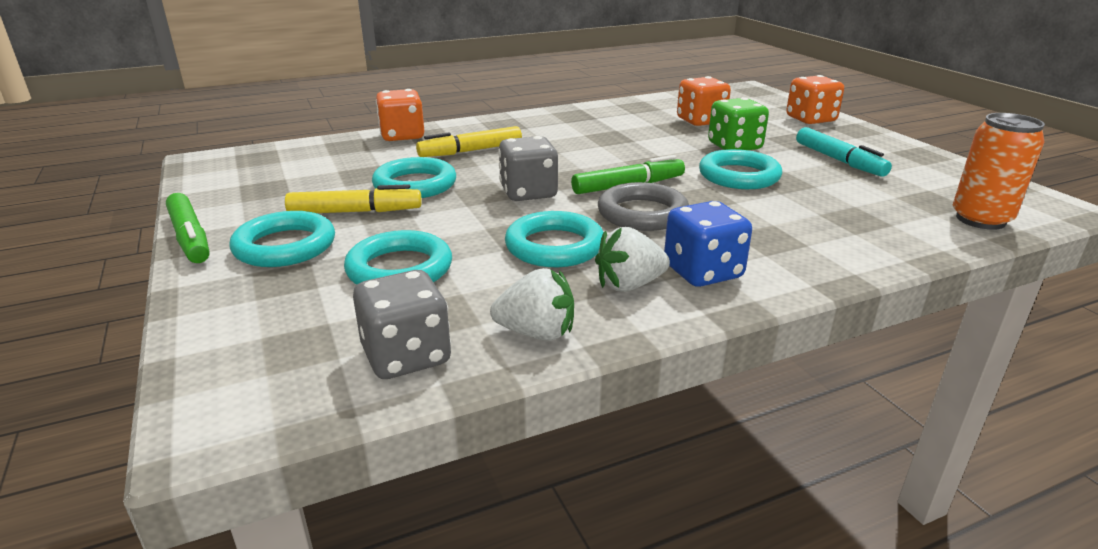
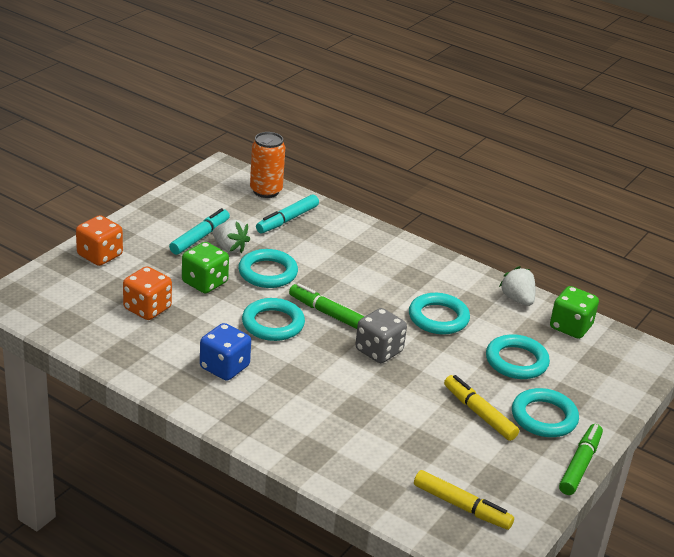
camera: 125 degrees left, 5 degrees up
(402, 136) = (328, 467): orange dice -> none
(406, 356) = (570, 327): grey dice -> green dice
(415, 185) = (416, 408): turquoise ring -> turquoise ring (273, 324)
(471, 151) = (328, 409): yellow marker -> yellow marker (461, 506)
(629, 285) = (451, 284): white strawberry -> white strawberry (230, 248)
(642, 213) = (365, 298): grey ring -> none
(703, 272) = (416, 266): blue dice -> blue dice (224, 367)
(880, 214) = (287, 220): none -> turquoise marker

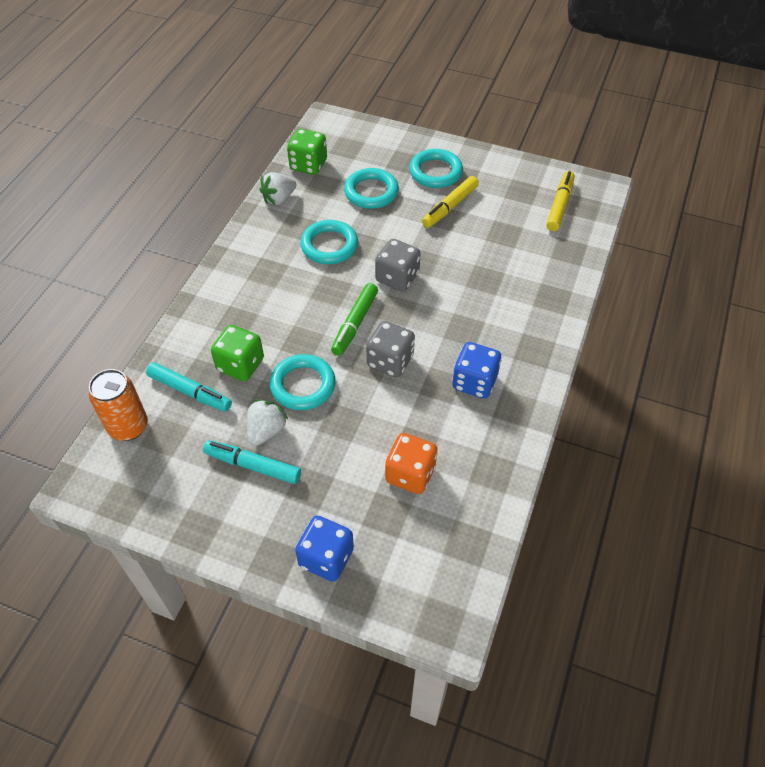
camera: 100 degrees left, 20 degrees up
(100, 255) = (326, 558): orange dice -> blue dice
(205, 283) = (342, 436): green dice -> green dice (240, 365)
(273, 324) = (390, 361): turquoise ring -> grey dice
(579, 465) = (480, 151): green marker -> none

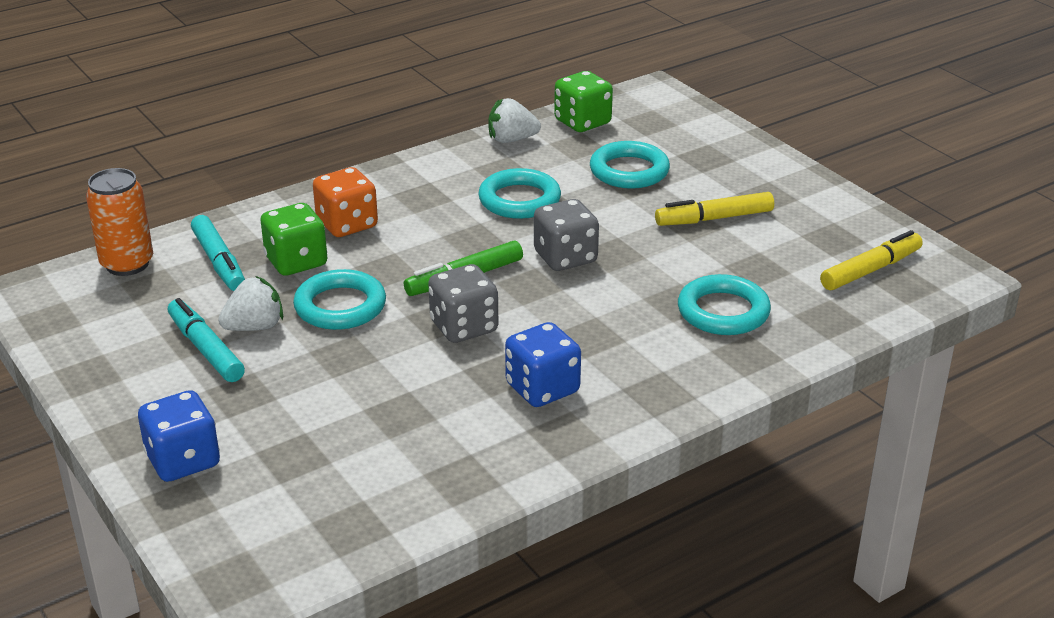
camera: 35 degrees right, 20 degrees down
(410, 474) = (362, 435): orange dice -> orange dice (347, 224)
(435, 172) = (735, 180): turquoise ring -> turquoise ring (723, 311)

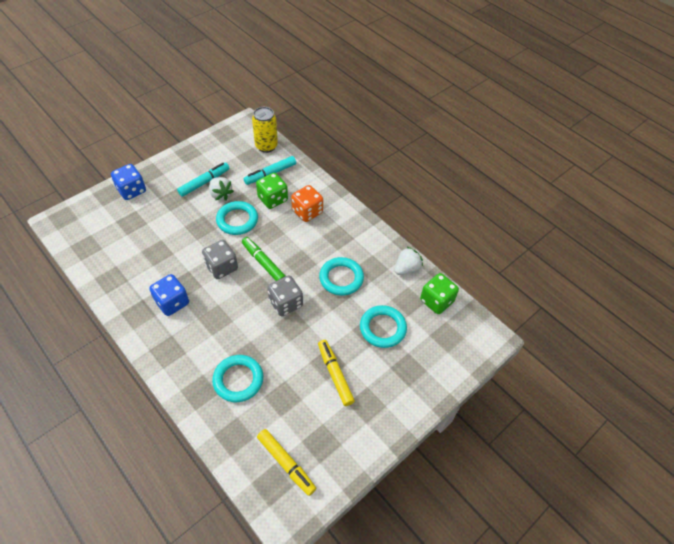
camera: 80 degrees right, 20 degrees up
(127, 264) = (266, 146): orange can -> yellow can
(511, 140) = (406, 268): white strawberry -> white strawberry turned 60 degrees clockwise

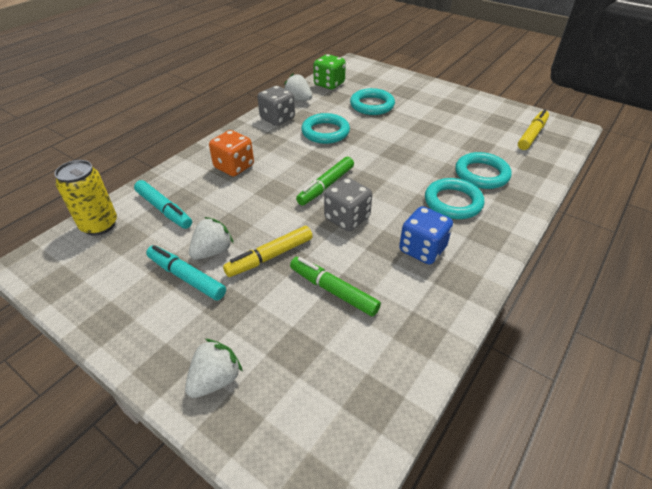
camera: 100 degrees left, 10 degrees down
(132, 190) = (215, 379): blue dice -> white strawberry
(161, 246) = (333, 291): none -> green marker
(237, 220) = (261, 222): turquoise ring -> turquoise ring (453, 202)
(273, 199) = (215, 198): green dice -> none
(286, 303) = (374, 161): grey dice -> grey dice (277, 118)
(335, 375) = (434, 122): yellow marker -> yellow marker (270, 256)

